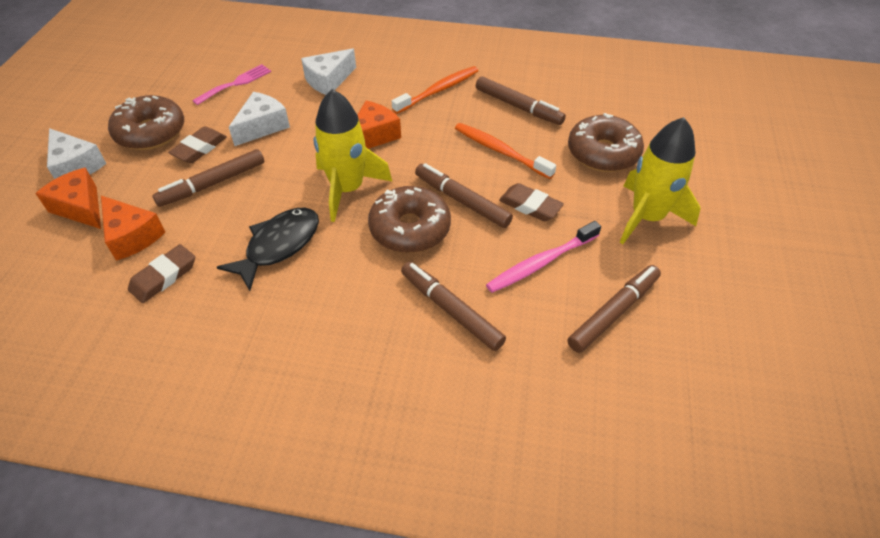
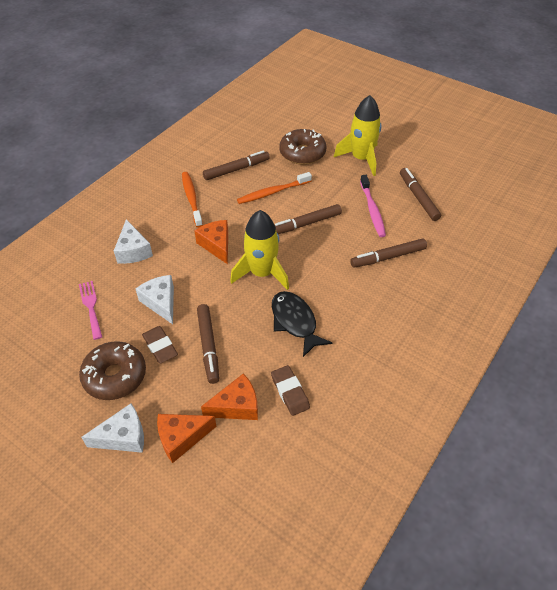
camera: 65 degrees left, 0 degrees up
(410, 229) = (316, 254): brown donut -> none
(530, 206) = (327, 198): brown eraser -> none

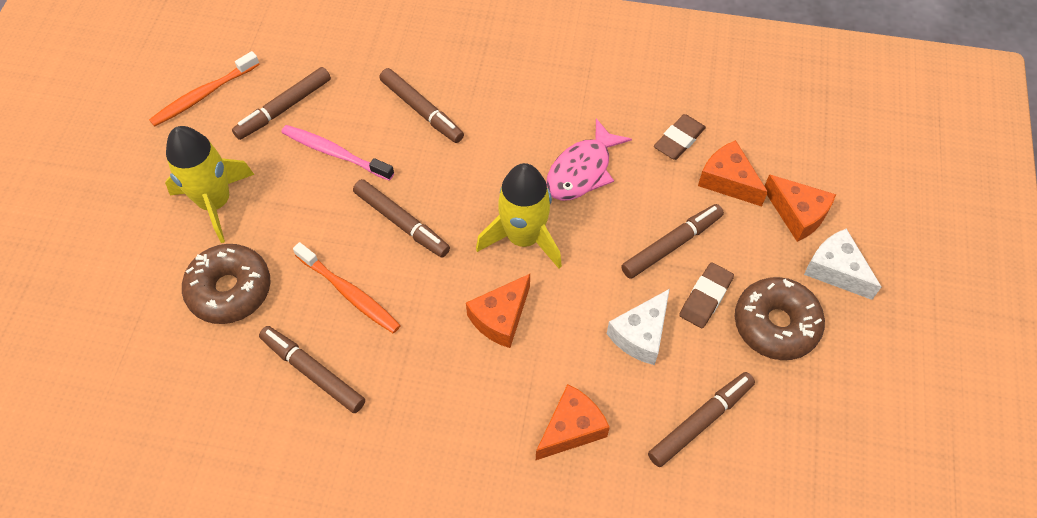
camera: 115 degrees left, 10 degrees up
(91, 307) = (700, 421): pink fork -> brown marker
(133, 251) = (571, 428): white cheese -> orange cheese
(191, 199) = (416, 406): orange toothbrush -> orange toothbrush (203, 95)
(295, 322) = (582, 170): black fish -> pink fish
(372, 210) = (335, 153): pink toothbrush -> pink toothbrush turned 120 degrees counterclockwise

